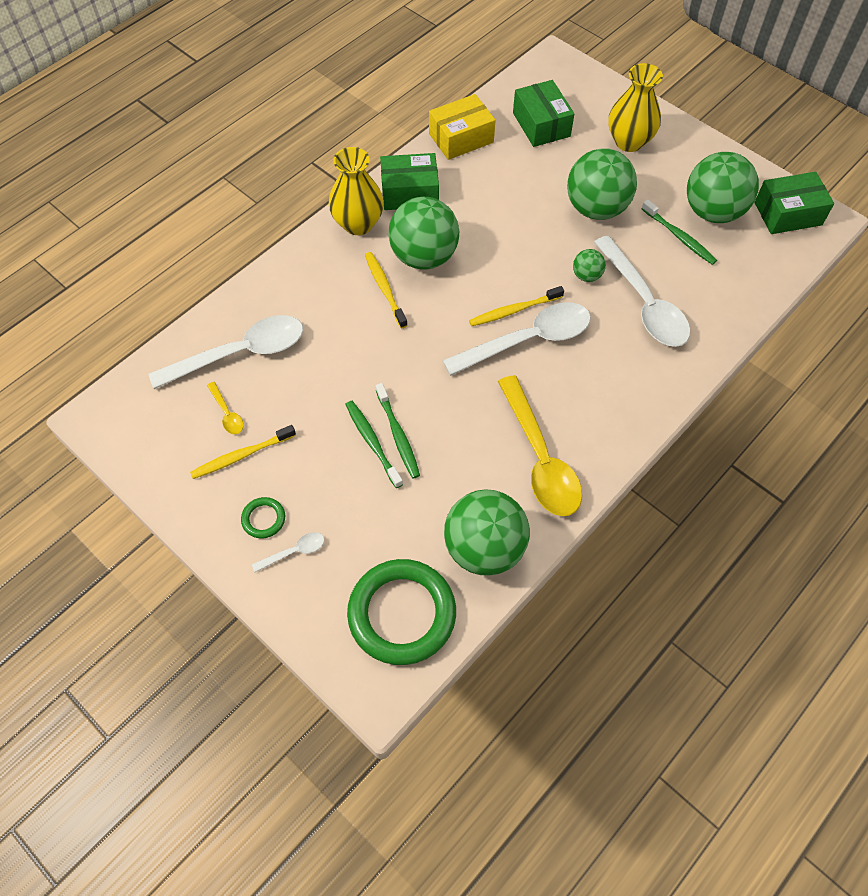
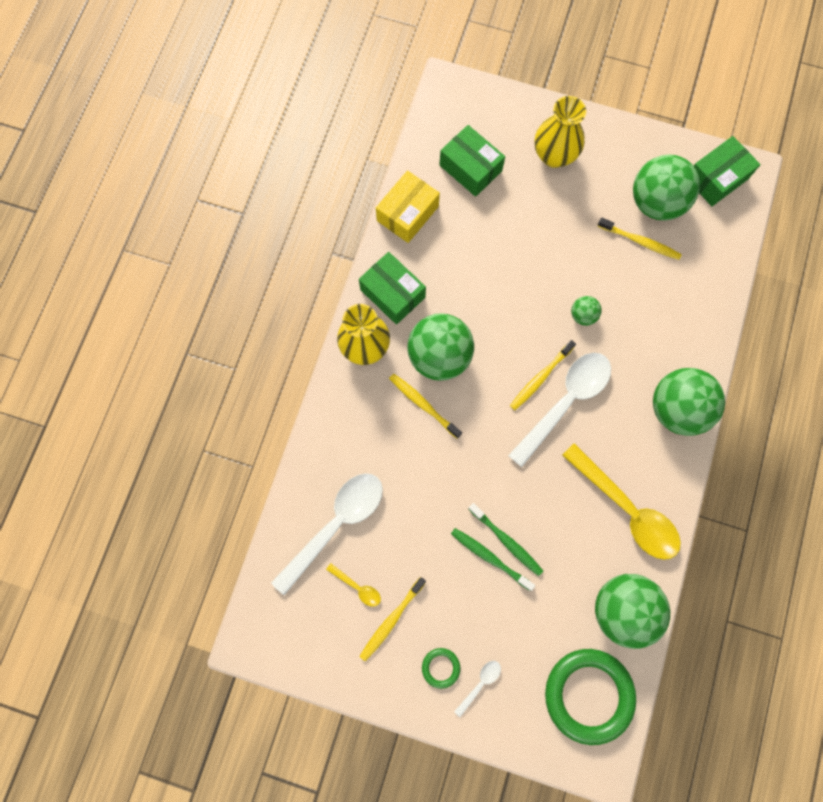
camera: 25 degrees left, 15 degrees up
(410, 192) = (393, 293): green box -> green box turned 75 degrees clockwise
(596, 208) = (559, 241): green ball -> green ball (676, 409)
(644, 303) = (641, 322): white spoon -> none
(679, 237) = (640, 242): green toothbrush -> yellow toothbrush

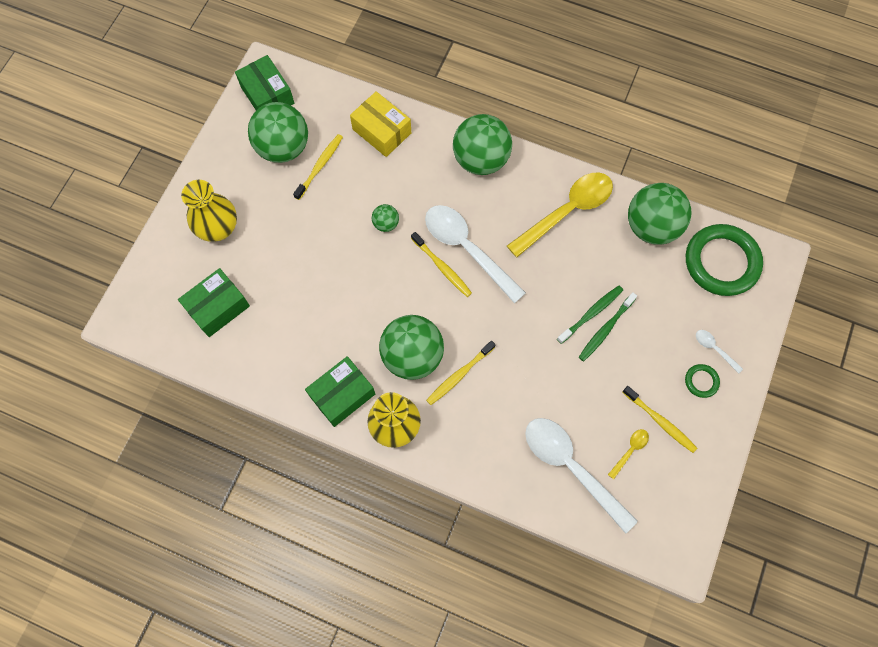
camera: 85 degrees left, 5 degrees down
(407, 213) = (257, 373): yellow box -> yellow box (382, 131)

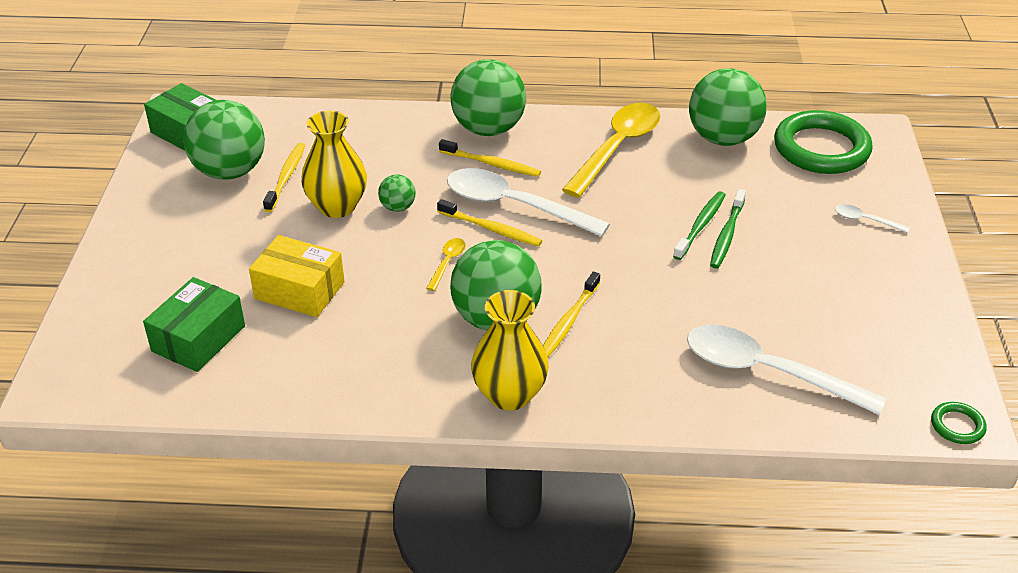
camera: 20 degrees left, 30 degrees down
(218, 228) = (169, 262): yellow vase -> yellow vase (337, 206)
(342, 395) = (418, 382): green box -> none
(382, 131) = (353, 132): yellow box -> yellow box (299, 290)
(630, 450) = (830, 336): yellow spoon -> yellow spoon (447, 263)
(660, 422) = (848, 299): yellow toothbrush -> yellow toothbrush (492, 164)
(701, 381) = (870, 251): green ring -> green ring (957, 426)

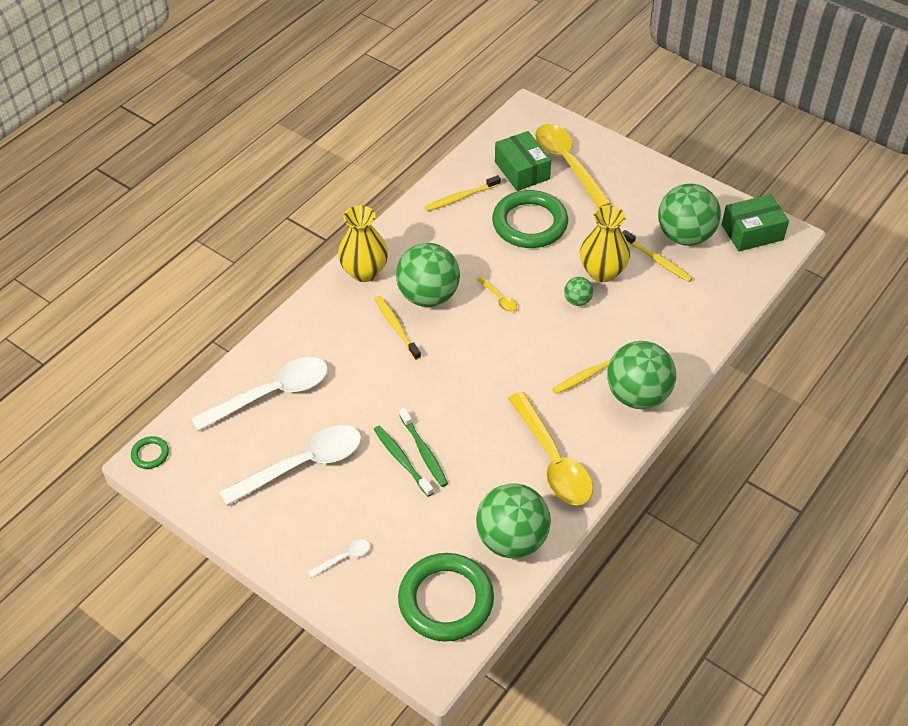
camera: 125 degrees right, 10 degrees up
(156, 304) = (567, 164): none -> yellow spoon
(299, 290) = (529, 223): yellow box -> green ring
(492, 229) = (515, 336): yellow toothbrush -> yellow toothbrush (460, 198)
(514, 206) = (530, 361): white spoon -> white spoon (303, 464)

